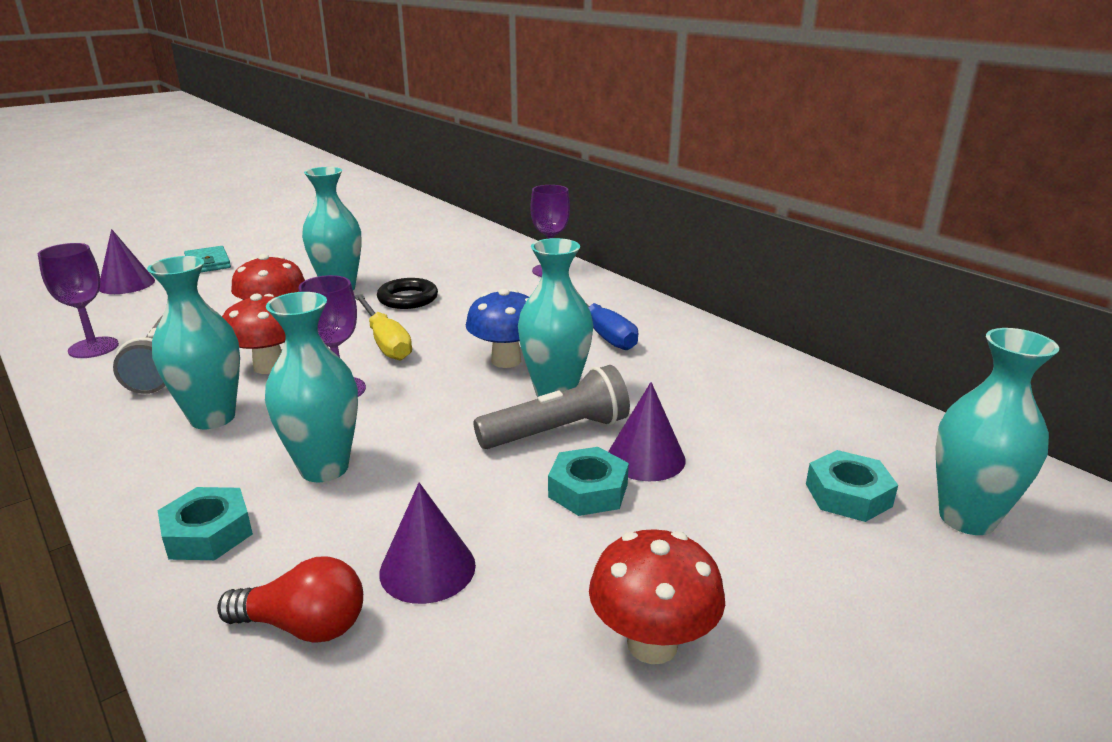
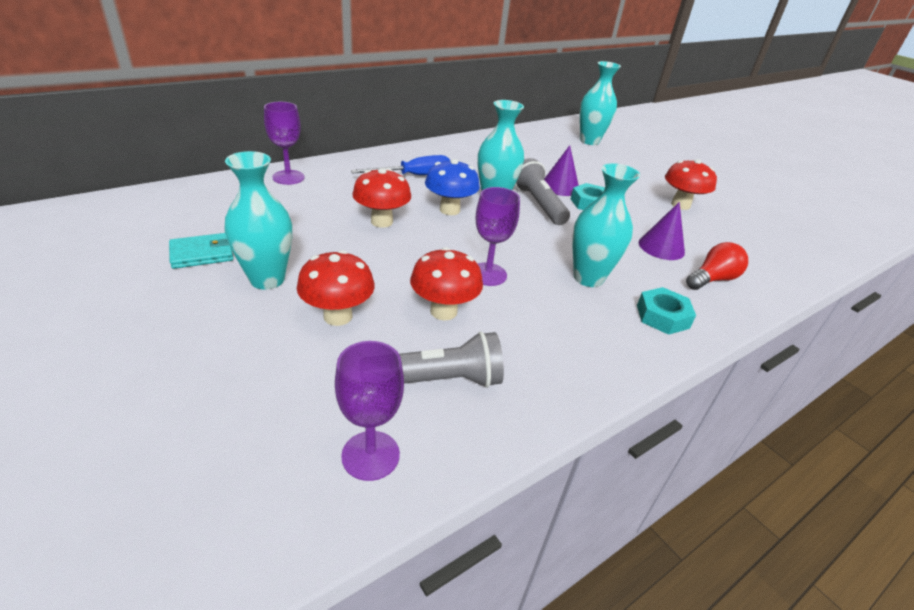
camera: 90 degrees left, 10 degrees up
(126, 284) = (120, 484): purple cone -> none
(208, 263) = (82, 399): turquoise wallet -> turquoise wallet (202, 254)
(212, 418) = (531, 333): turquoise vase -> none
(304, 626) = (712, 279): red light bulb -> red light bulb turned 45 degrees clockwise
(385, 342) = (407, 254): yellow screwdriver -> none
(408, 299) = (317, 242): black ring -> none
(460, 323) = (381, 222): none -> red mushroom
(848, 495) = (580, 155): turquoise nut -> none

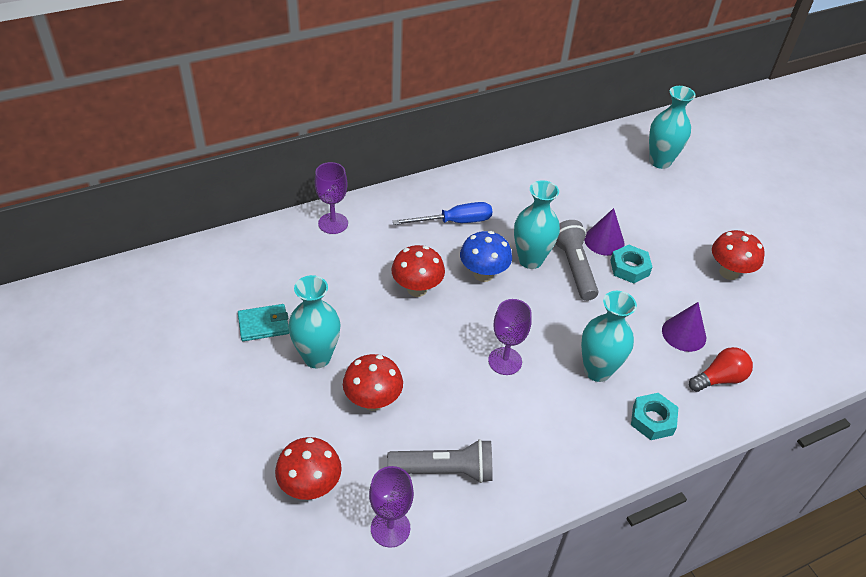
camera: 10 degrees right, 10 degrees up
(443, 311) = (459, 401): red mushroom -> red mushroom (310, 486)

